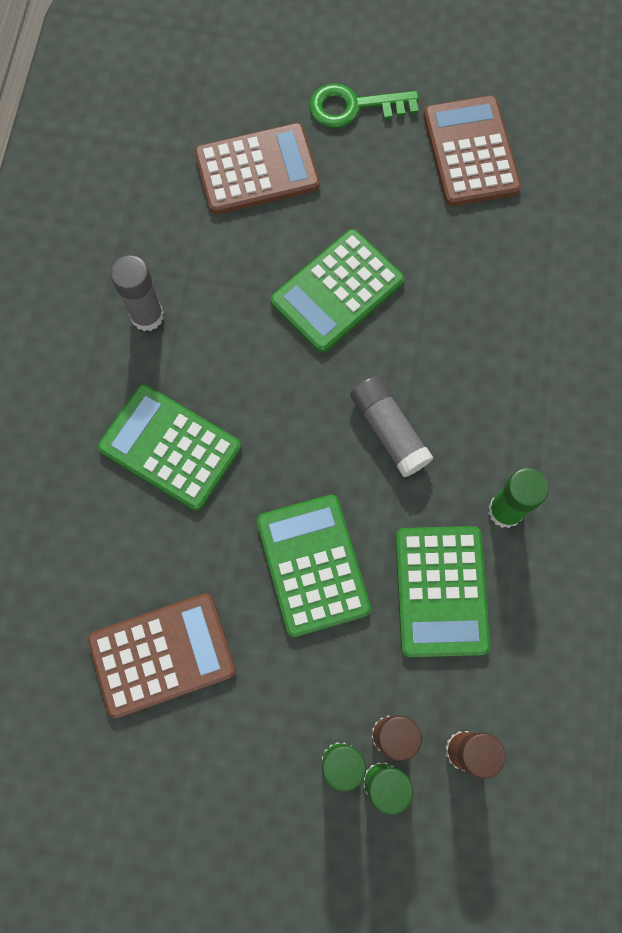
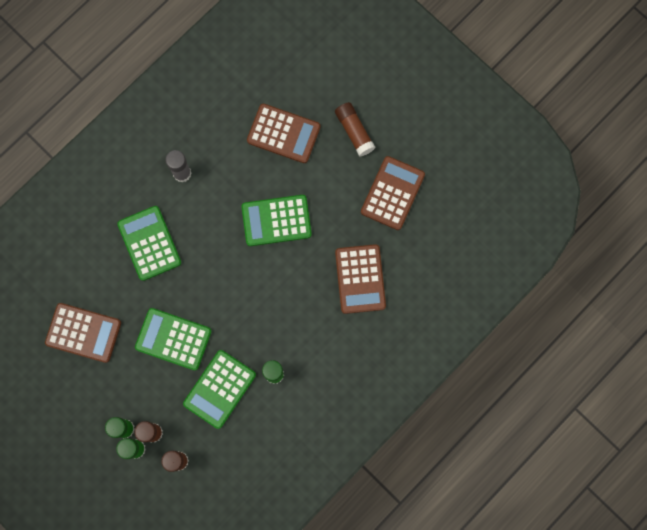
camera: 35 degrees right, 5 degrees up
(313, 565) = (173, 339): green calculator -> green calculator turned 90 degrees counterclockwise
(354, 107) = (354, 131): green key -> brown glue stick
(389, 431) = (251, 302): grey glue stick -> none
(519, 293) = (360, 279): none -> brown calculator

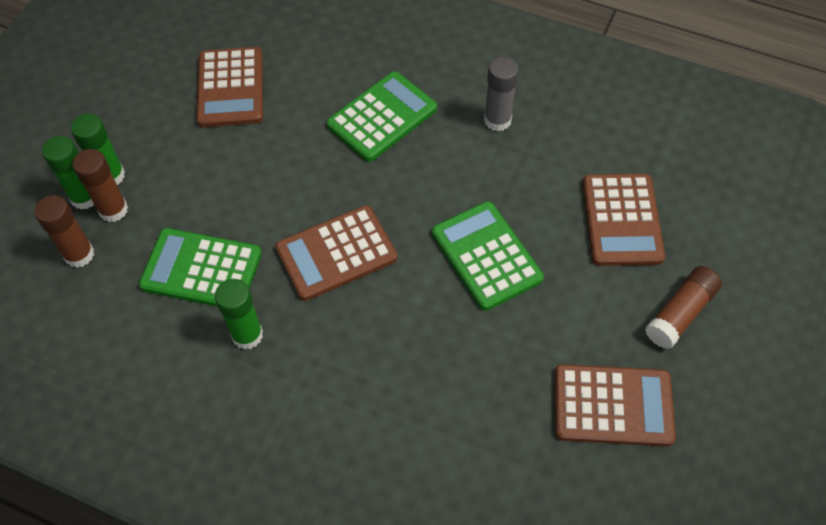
camera: 70 degrees right, 20 degrees down
(173, 339) = (257, 188): green calculator -> none
(360, 279) = (448, 406): brown calculator -> brown calculator (336, 253)

